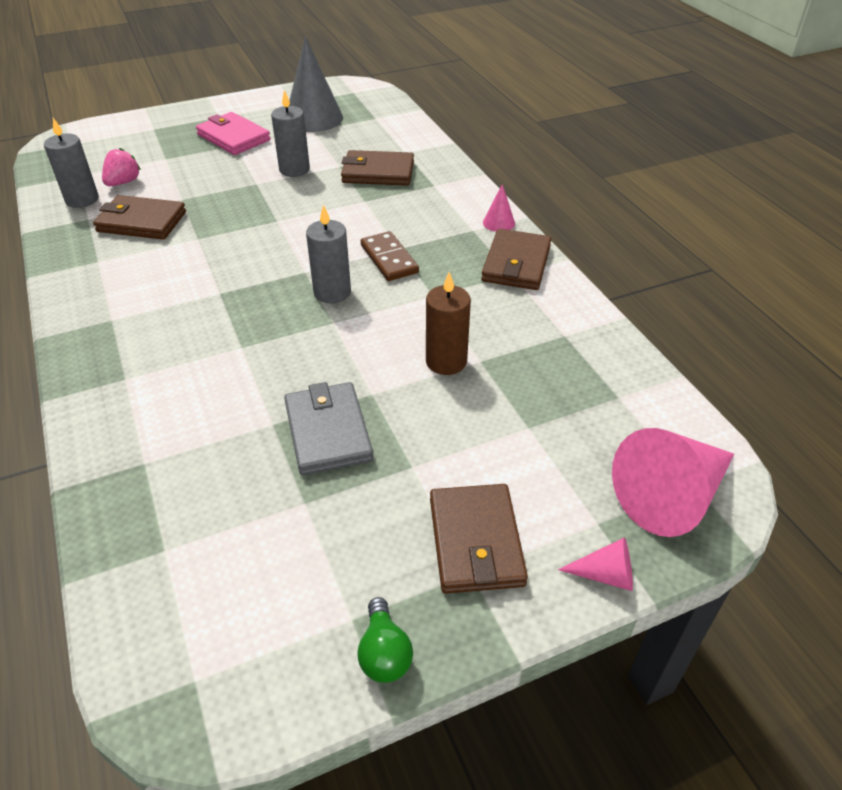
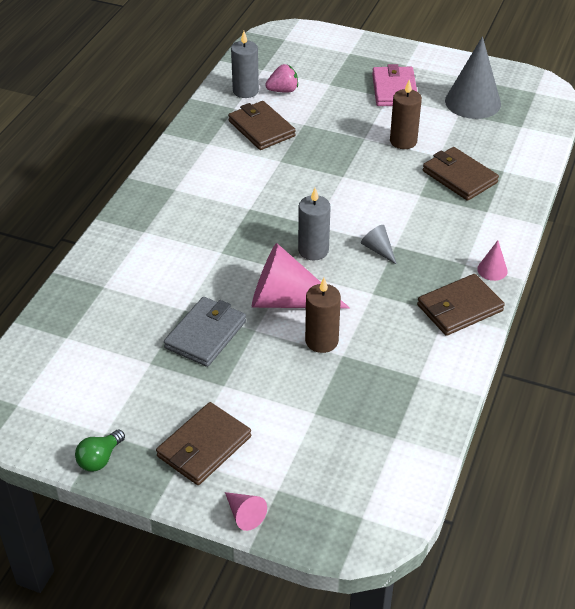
camera: 45 degrees right, 0 degrees up
(294, 170) = (403, 141): grey candle -> brown candle
(389, 259) = (378, 250): brown domino -> grey cone
(671, 496) = (339, 510): pink cone -> pink cone (287, 300)

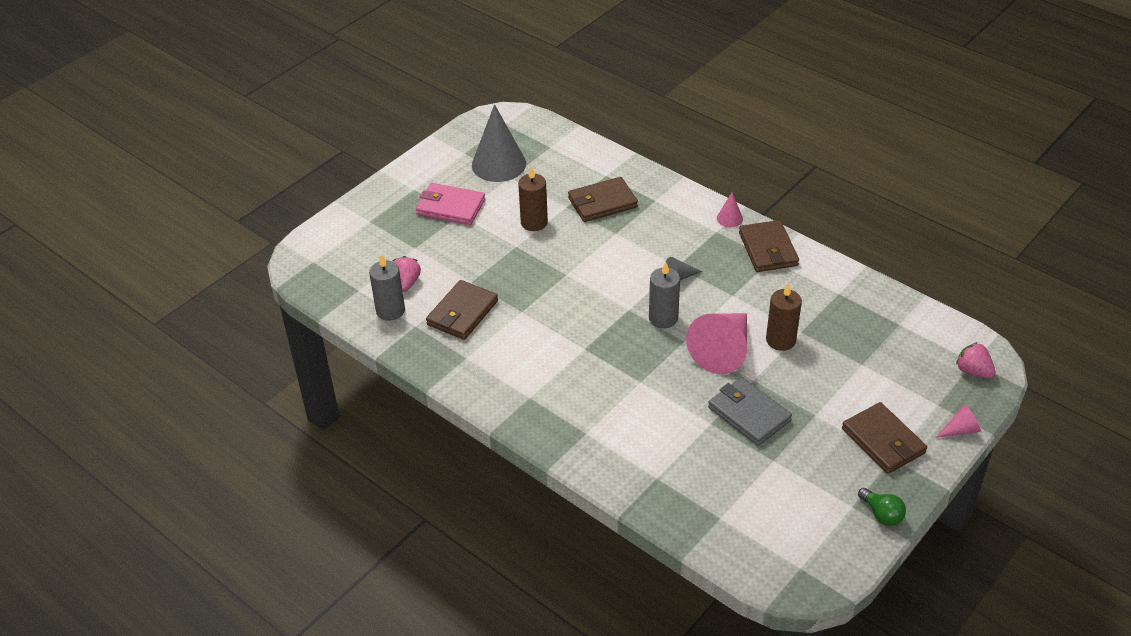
camera: 70 degrees left, 0 degrees up
(261, 128) = (462, 313): brown wallet -> brown wallet turned 45 degrees counterclockwise
(346, 517) = (973, 371): none -> pink strawberry

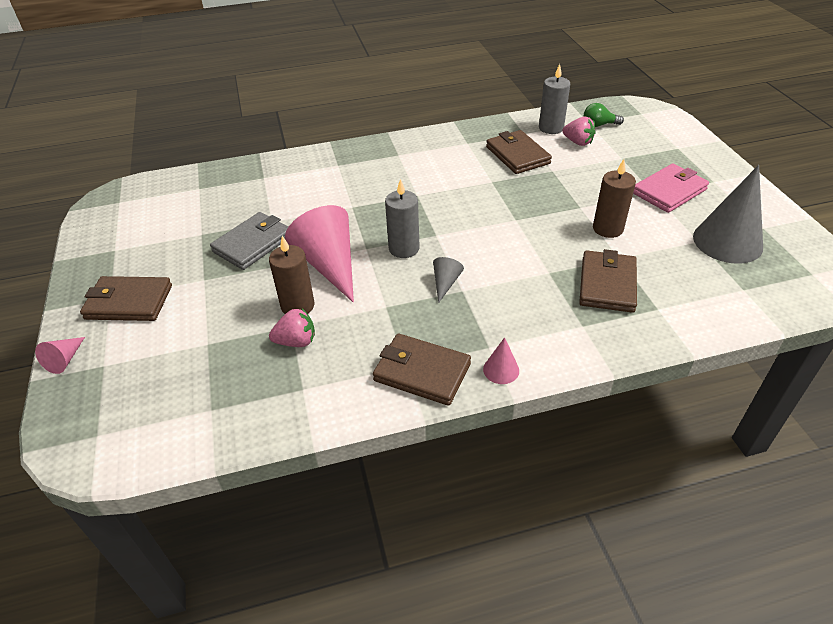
camera: 125 degrees right, 0 degrees up
(748, 414) = (253, 243): grey wallet -> grey wallet turned 45 degrees counterclockwise
(881, 514) = (87, 260): green light bulb -> green light bulb (599, 125)
(973, 371) = (90, 424): pink strawberry -> pink strawberry (296, 341)

